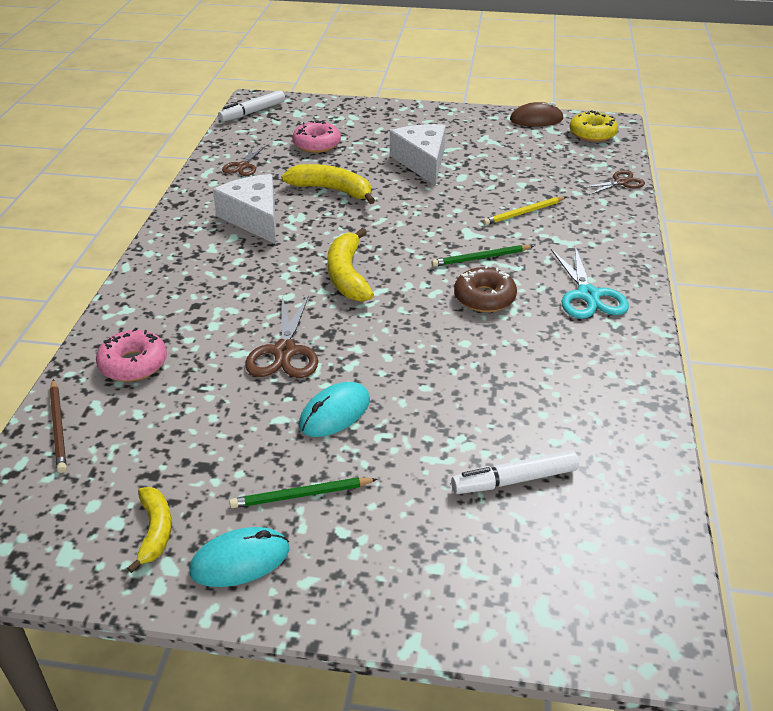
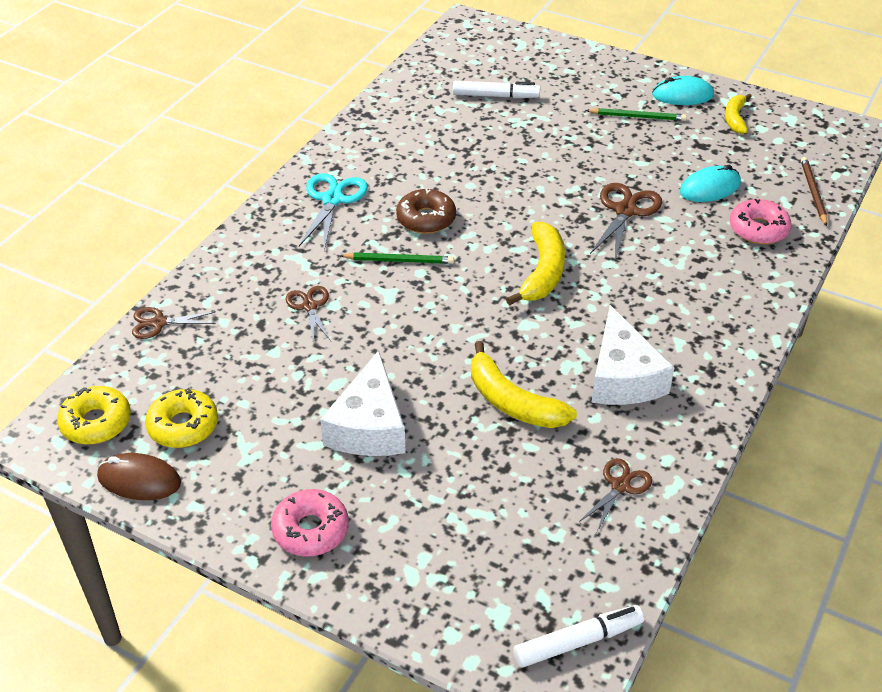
camera: 160 degrees left, 5 degrees up
(317, 144) = (498, 510): pink donut -> pink donut (310, 530)
(335, 413) = (599, 157): turquoise mouse -> turquoise mouse (710, 188)
(523, 213) = (309, 306): yellow pencil -> brown scissors
(538, 142) = (183, 426): none -> yellow donut

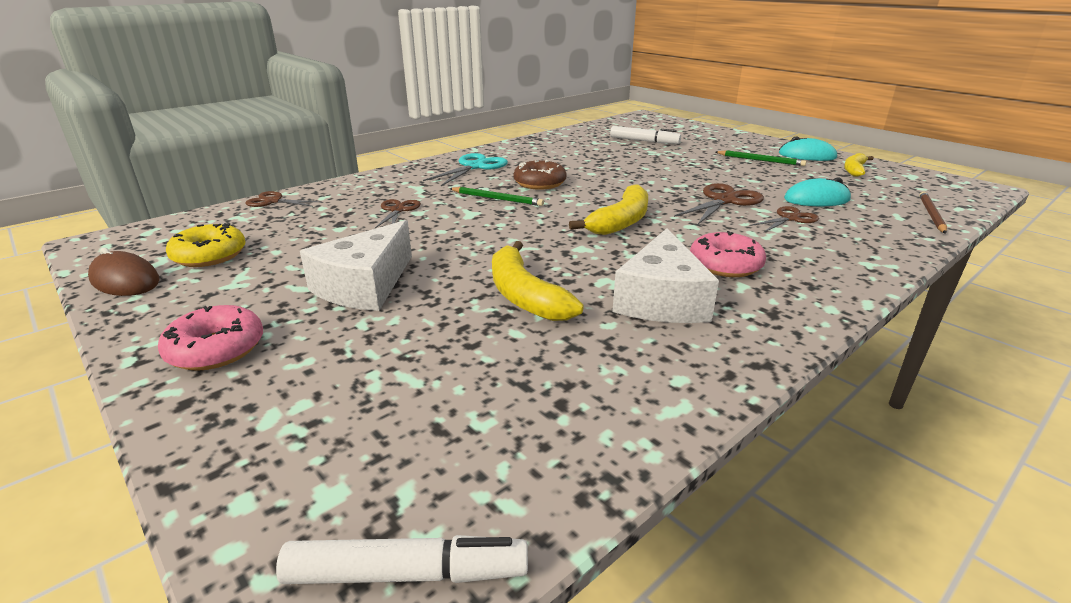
camera: 20 degrees right, 15 degrees down
(96, 423) = (149, 241): yellow donut -> none
(620, 486) = (601, 391): brown scissors -> brown scissors (790, 218)
(758, 229) = (863, 227): pink donut -> pink donut (725, 265)

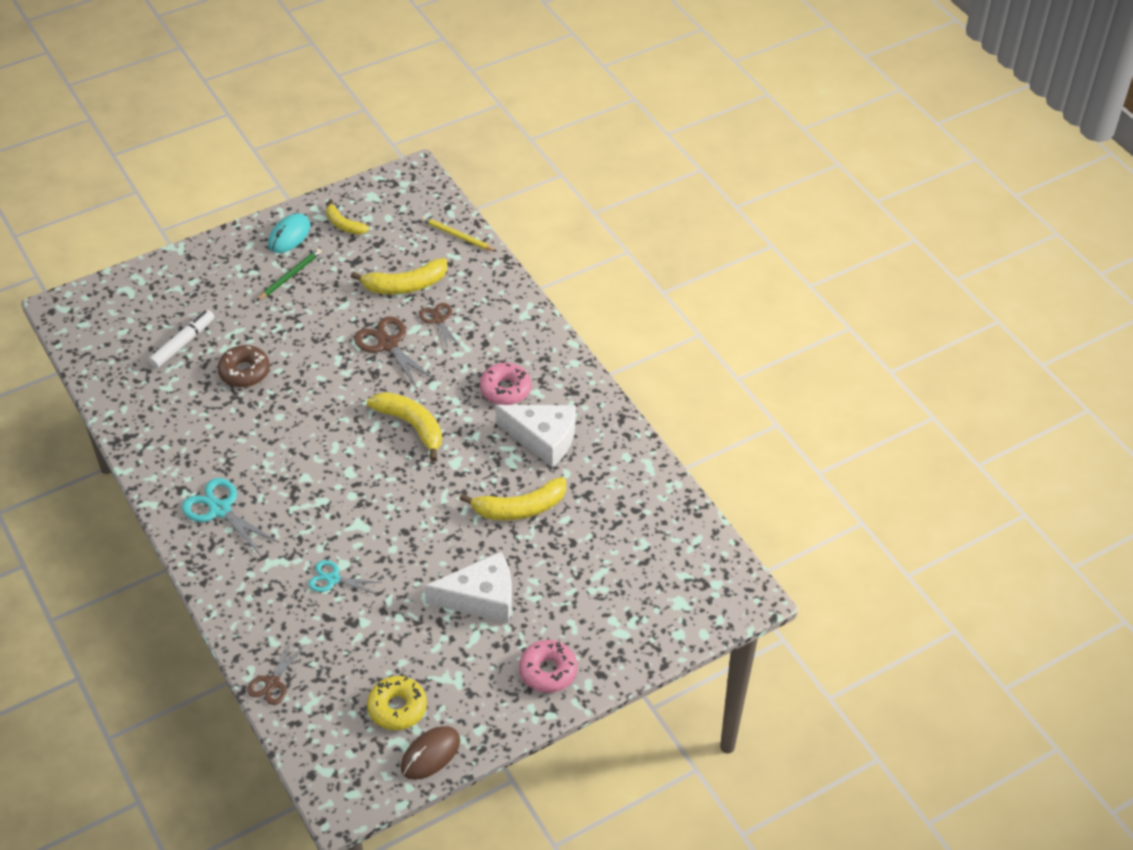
camera: 80 degrees left, 20 degrees up
(365, 285) = (481, 598): white cheese -> white cheese turned 45 degrees counterclockwise
(398, 210) = (333, 579): brown scissors -> turquoise scissors
(407, 574) = (724, 575): white marker -> none
(497, 199) = (328, 501): green pencil -> none
(540, 183) = (295, 463): brown donut -> brown donut (244, 372)
(816, 199) = (405, 285): turquoise mouse -> yellow banana
(931, 214) = (457, 236): brown pencil -> yellow pencil

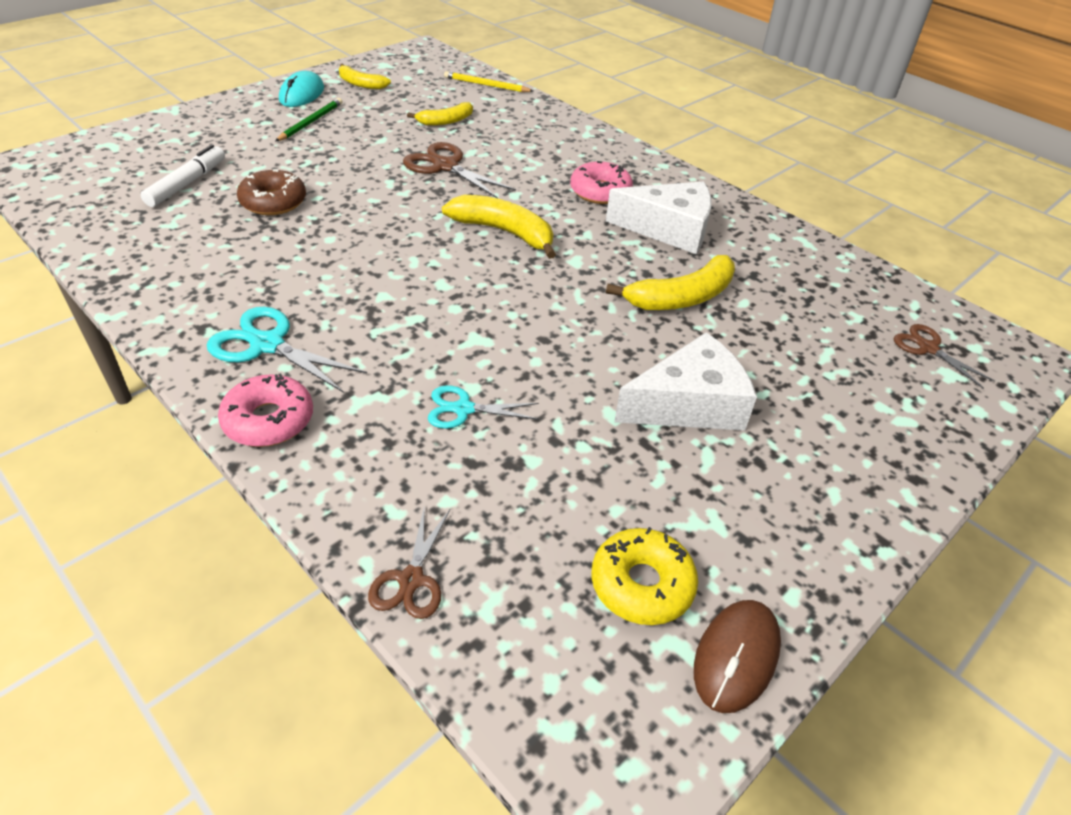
camera: 15 degrees left, 5 degrees down
(405, 285) = (445, 121): yellow banana -> yellow banana, size x0.63
(438, 320) = (495, 144): brown scissors -> brown scissors (928, 348)
(548, 671) = (841, 487): pink donut -> pink donut (269, 420)

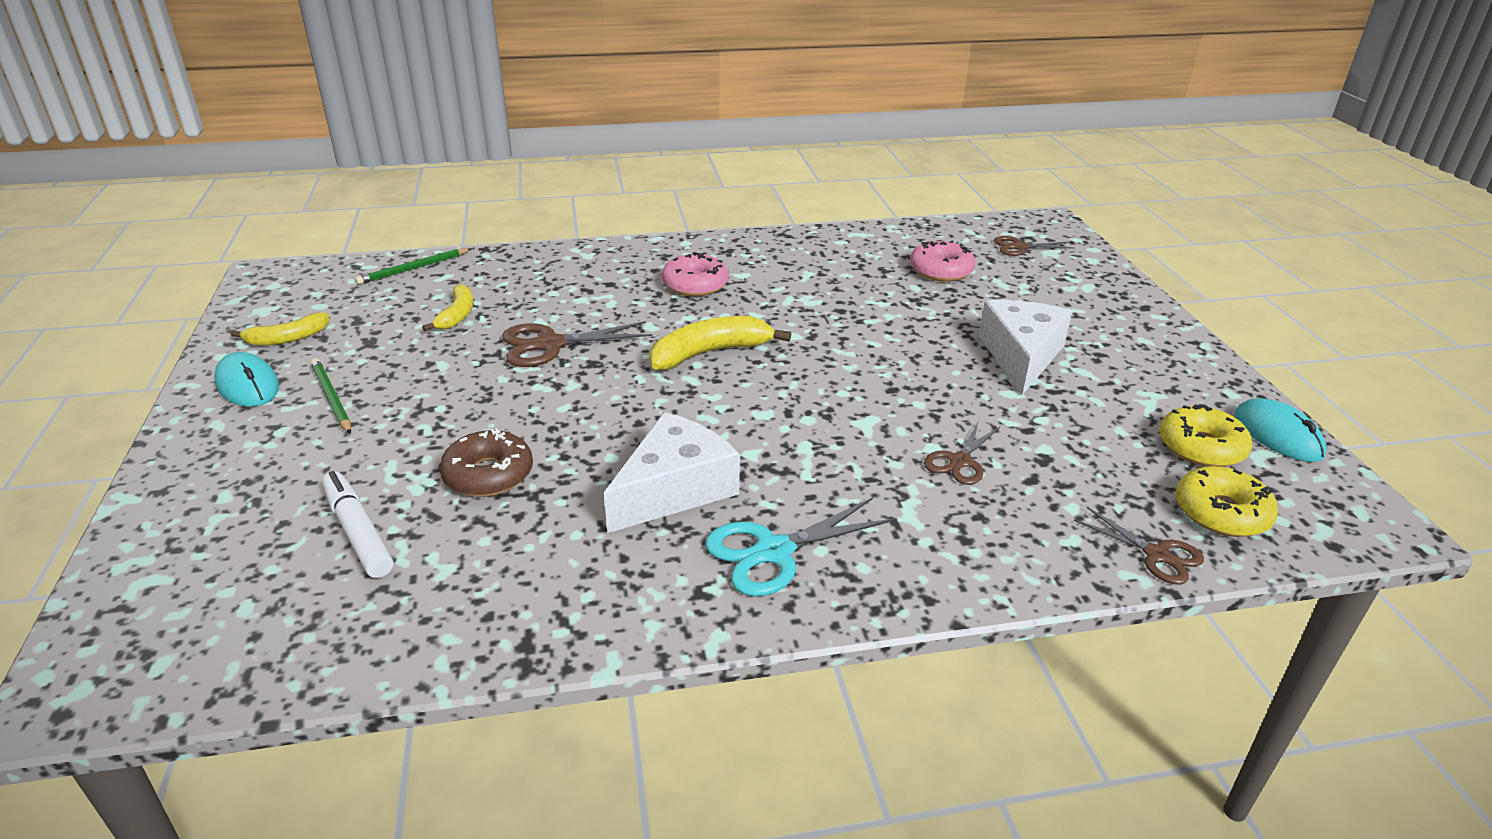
camera: 55 degrees left, 10 degrees down
(269, 420) = (901, 582): pink donut -> pink donut (941, 270)
(463, 409) = (959, 461): turquoise scissors -> brown scissors
(486, 85) = (413, 269): yellow pencil -> green pencil
(524, 623) = (1221, 513): none -> yellow donut
(669, 229) = (787, 277): white cheese -> white cheese (674, 489)
(681, 297) = (887, 309): yellow banana -> none
(736, 657) = (1278, 435): brown mouse -> turquoise mouse

